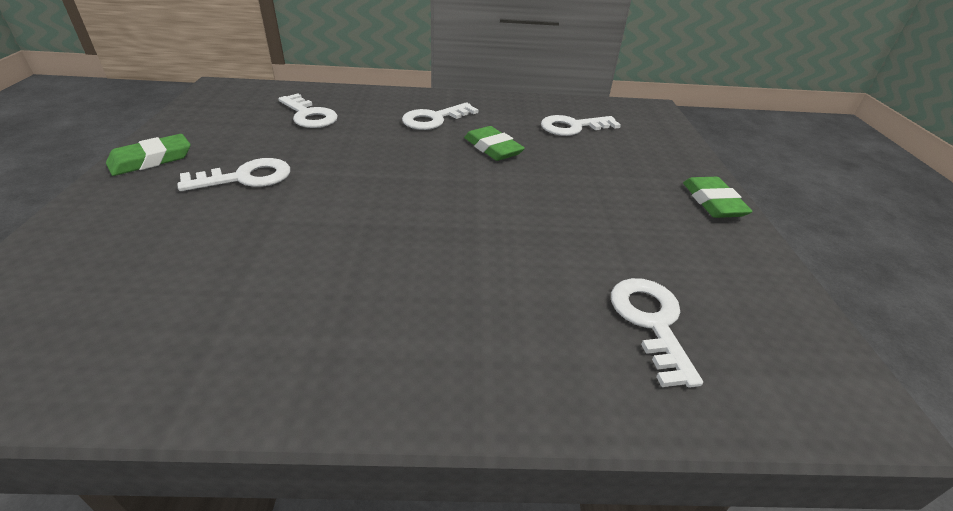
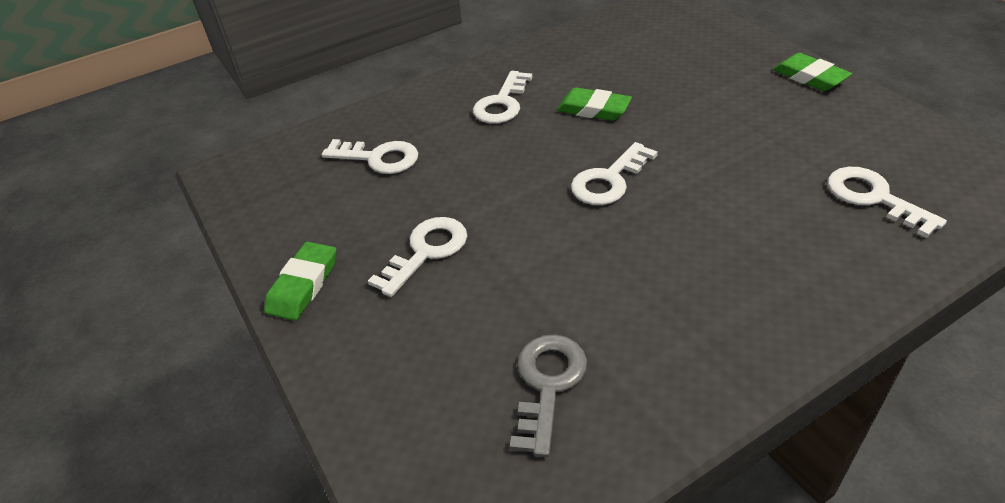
camera: 25 degrees left, 5 degrees up
(169, 304) = (547, 384): none -> grey key
(573, 127) = (629, 53): white key -> white key (609, 180)

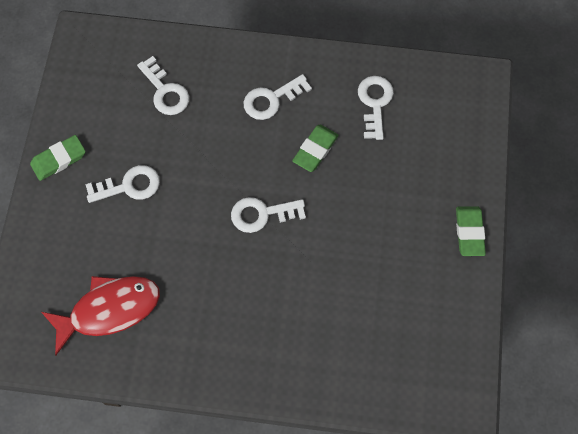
camera: 35 degrees right, 25 degrees up
(547, 384) = (109, 310): grey key -> red fish
(593, 109) = (315, 150): green eraser -> green eraser turned 60 degrees clockwise
(873, 198) = (375, 344): white key -> white key (375, 103)

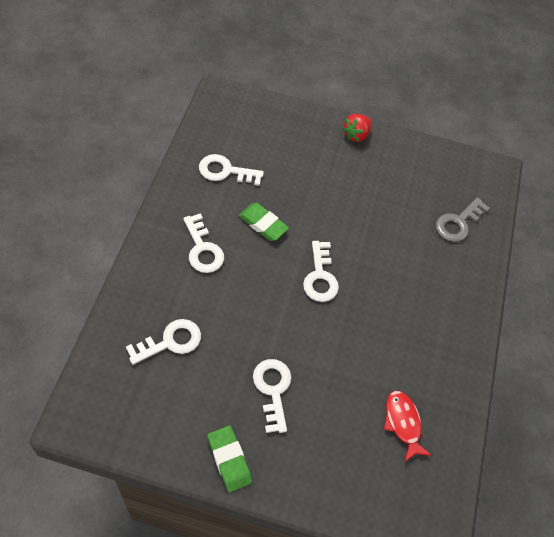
camera: 90 degrees left, 10 degrees down
(109, 310) = (403, 423): red fish -> red fish, size x0.61
(369, 361) = (458, 223): none -> grey key
(469, 232) = (356, 135): green eraser -> red strawberry

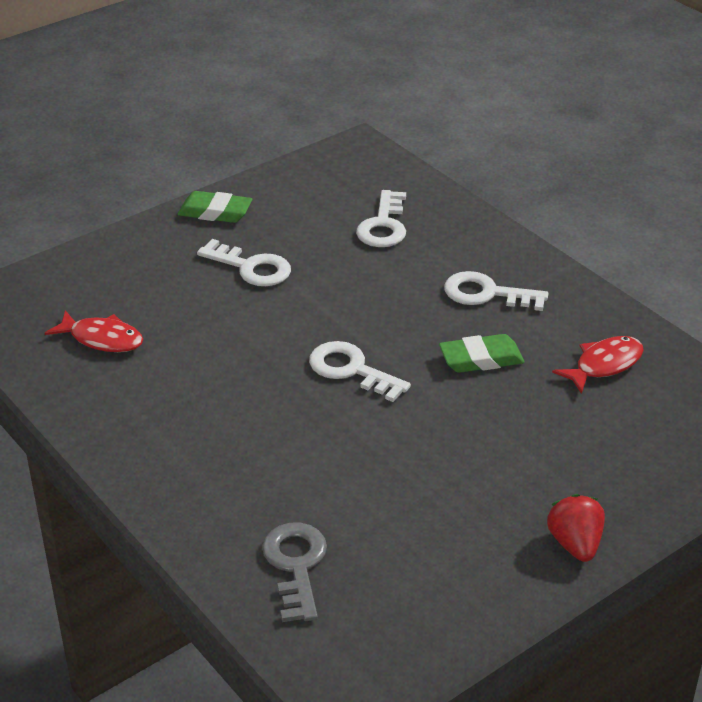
camera: 135 degrees right, 20 degrees down
(225, 171) = (604, 365): white key -> red fish

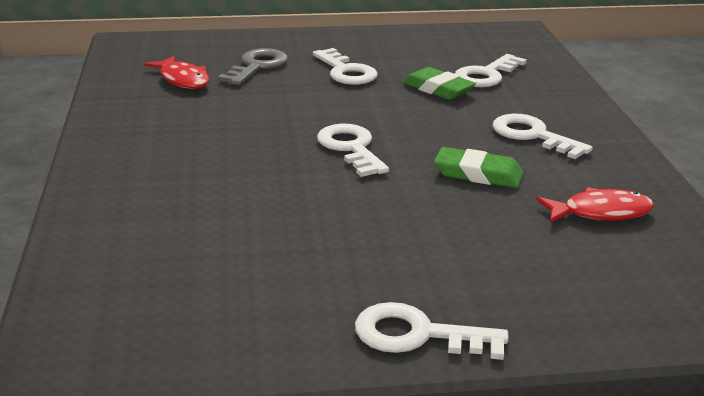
camera: 30 degrees right, 10 degrees down
(215, 212) = (357, 38): green eraser -> green eraser (438, 89)
(296, 565) = (138, 254): grey key -> grey key (257, 66)
(575, 544) = (417, 335): red strawberry -> white key

